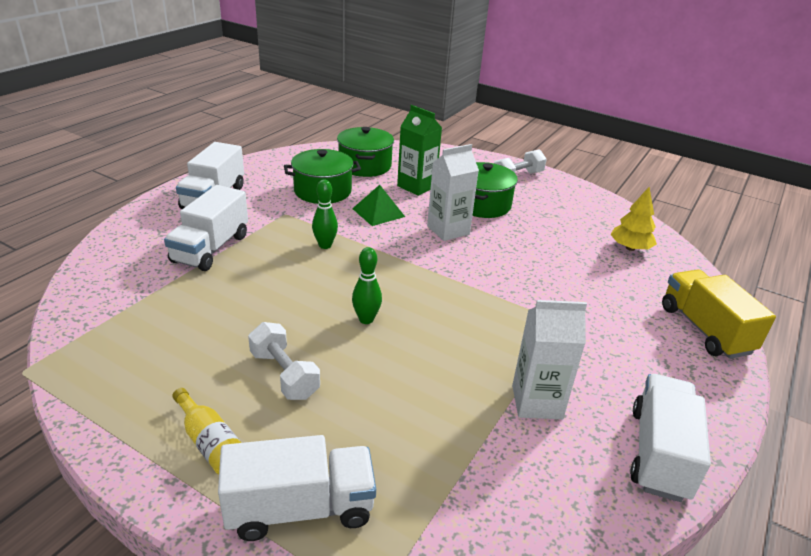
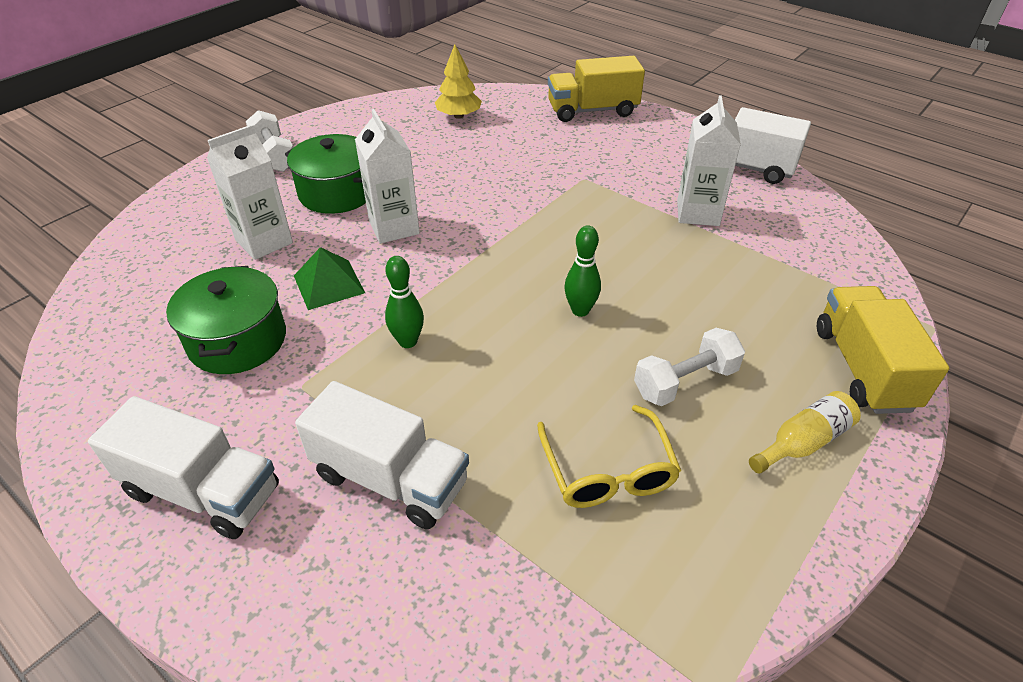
camera: 80 degrees left, 10 degrees up
(200, 331) = (608, 471): none -> yellow glasses
(300, 508) = (863, 368): white truck -> yellow truck
(365, 166) = (168, 289): green pot -> none
(416, 186) = (264, 242): green carton -> white carton

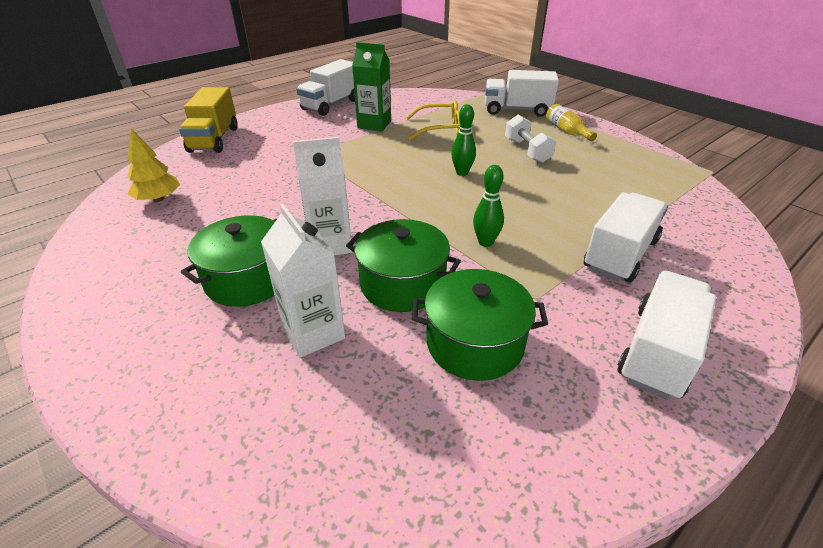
camera: 80 degrees left, 5 degrees down
(274, 155) = (123, 333): white dumbbell -> none
(329, 284) = (402, 284): green pyramid -> green pot
(608, 471) = (596, 180): yellow glasses -> yellow glasses (440, 128)
(698, 213) = (374, 124): white carton -> green carton
(863, 368) = (517, 110): yellow truck -> white truck

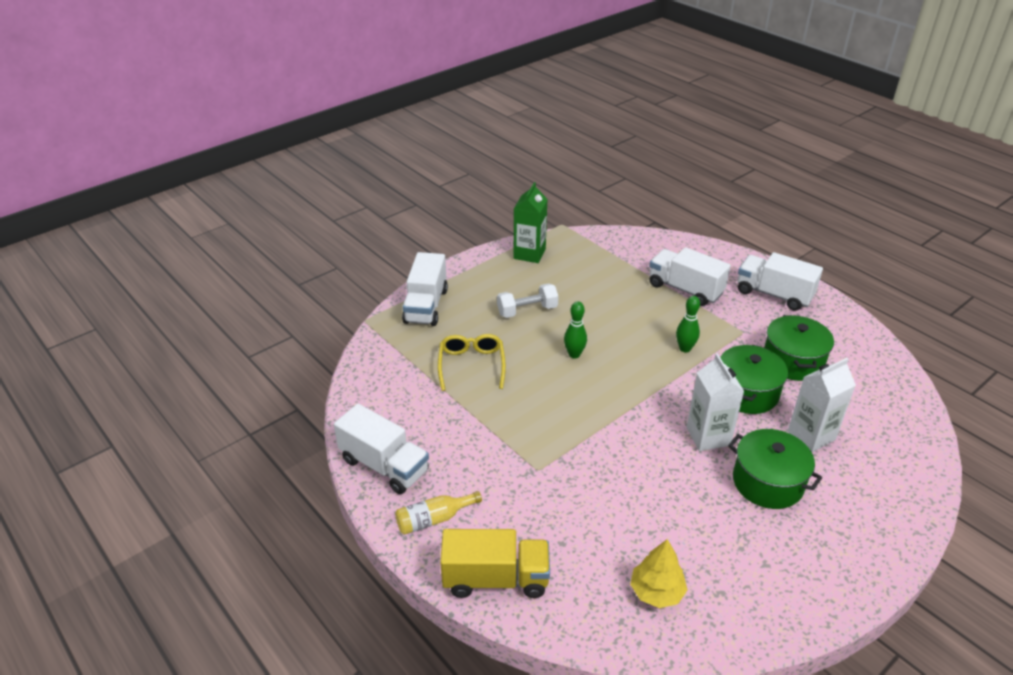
camera: 90 degrees left, 0 degrees up
(374, 124) = (456, 419): green carton -> green carton (529, 254)
(567, 131) = (483, 281): yellow bottle -> yellow bottle (434, 519)

